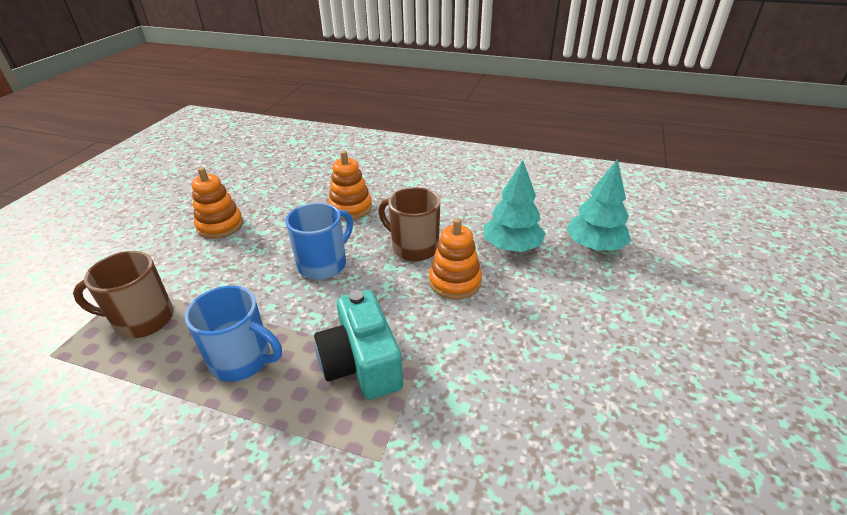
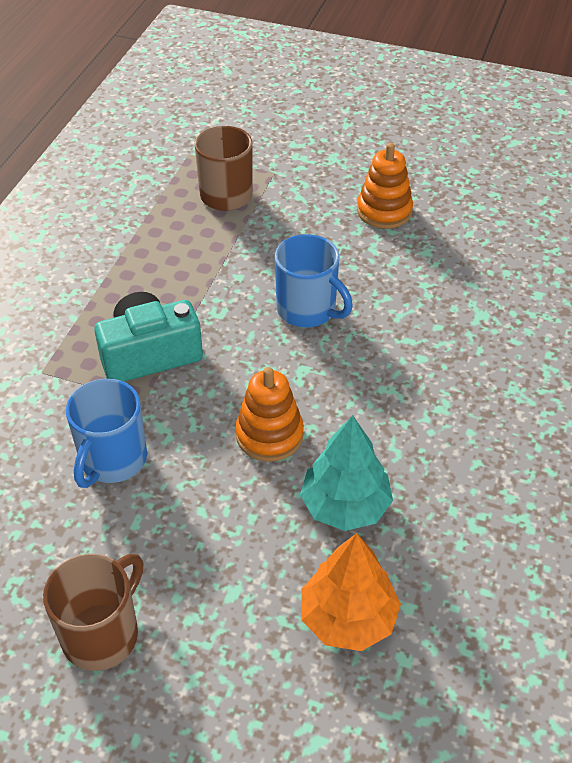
camera: 90 degrees right, 10 degrees up
(242, 360) = (166, 270): blue mug -> blue mug (112, 460)
(350, 208) = (434, 324): orange stacking toy -> none
(414, 247) = (342, 394): brown mug -> brown mug (102, 634)
(594, 246) = (348, 618): turquoise tree -> orange tree

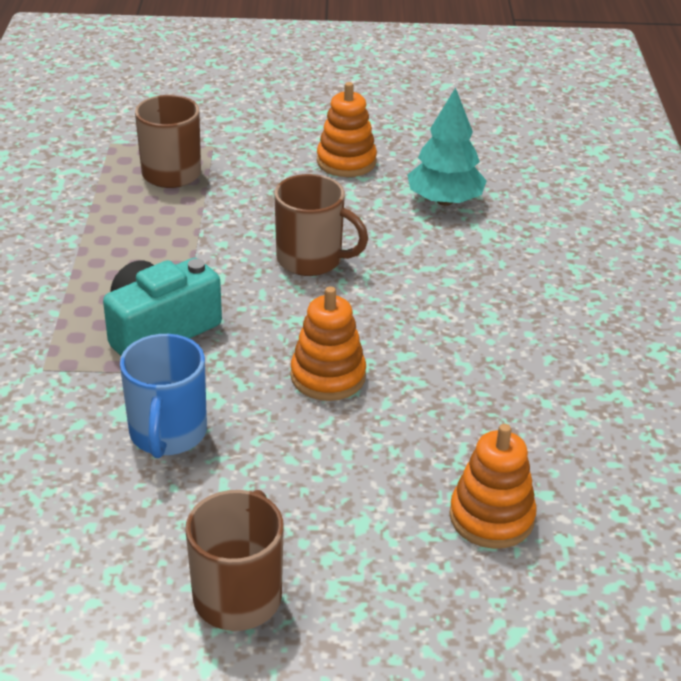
camera: 20 degrees left, 10 degrees down
(308, 310) = (311, 260): blue mug -> brown mug
(345, 506) = (438, 421): turquoise tree -> turquoise tree (444, 201)
(348, 618) = (491, 517): orange tree -> orange stacking toy

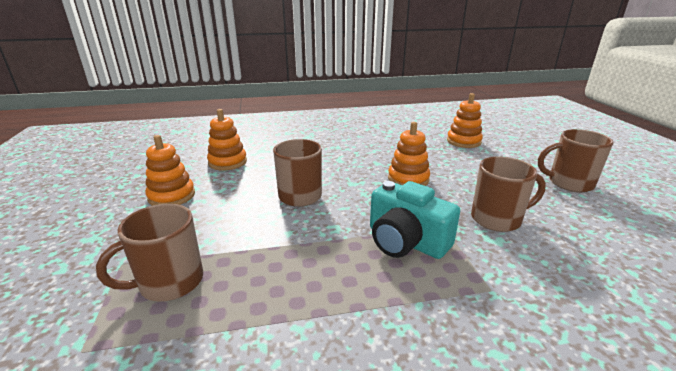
camera: 100 degrees left, 10 degrees down
(167, 434) = (497, 219): blue mug -> brown mug
(444, 201) = (227, 162): turquoise tree -> orange stacking toy

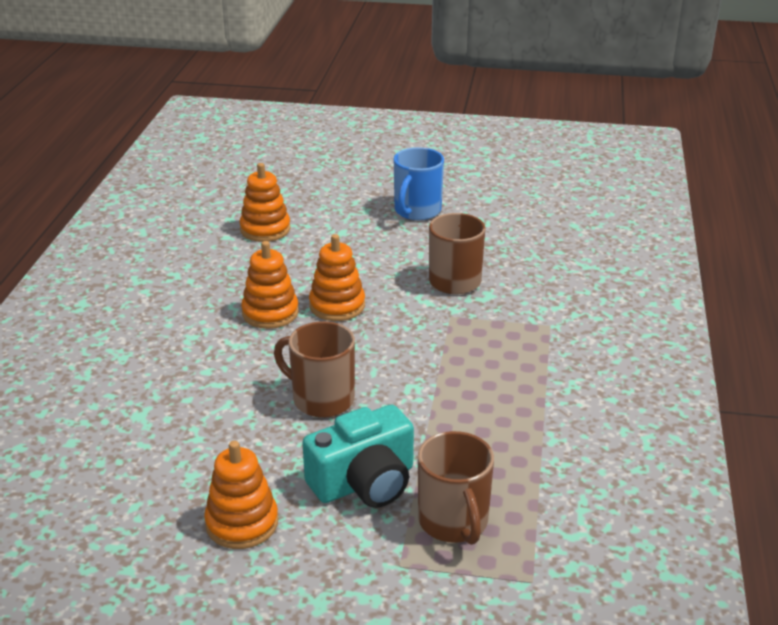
camera: 70 degrees left, 5 degrees up
(227, 162) = (159, 457): orange stacking toy -> orange stacking toy (270, 313)
(406, 241) = (462, 347): turquoise camera -> turquoise camera (364, 482)
(569, 183) = (417, 211): brown mug -> blue mug

